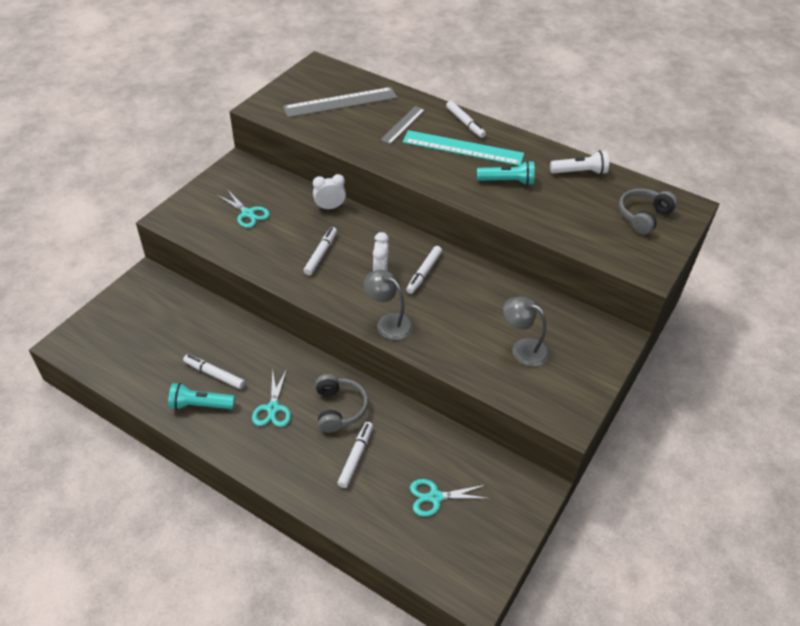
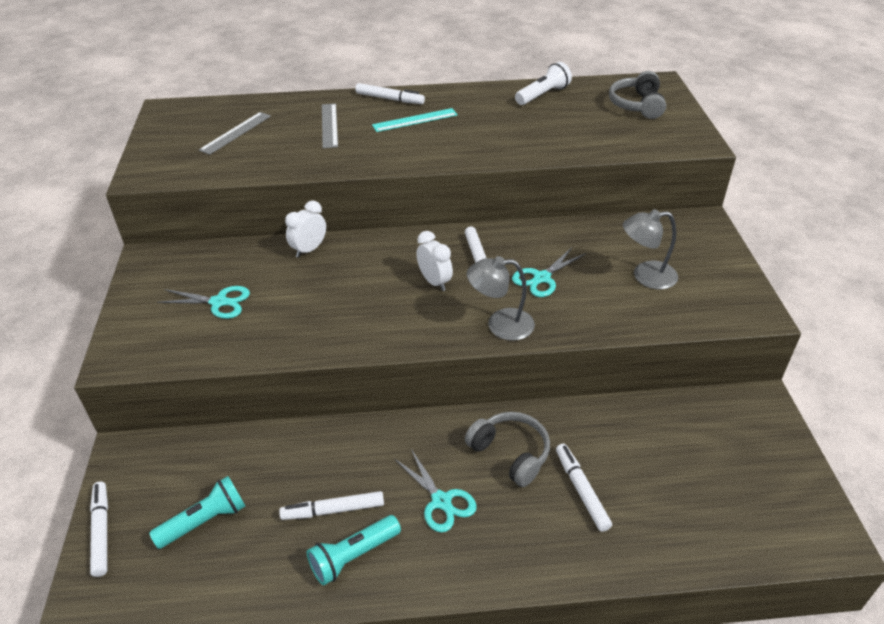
camera: 35 degrees left, 5 degrees down
(320, 254) = (352, 299): white marker -> white marker (101, 532)
(340, 102) = (236, 133): grey ruler -> grey ruler, size x0.59
(435, 497) = (695, 474): turquoise scissors -> turquoise scissors (542, 278)
(463, 148) = (415, 120): turquoise ruler -> turquoise ruler, size x0.59
(507, 181) = (492, 129): turquoise flashlight -> turquoise flashlight (205, 521)

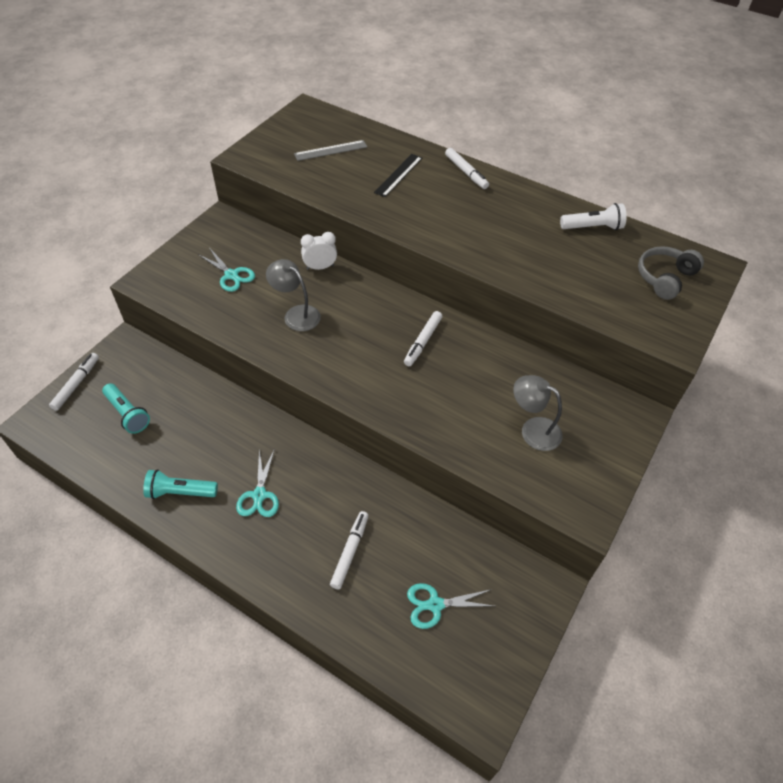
camera: 35 degrees right, 10 degrees up
(205, 521) = (128, 414): turquoise flashlight -> turquoise flashlight turned 45 degrees clockwise
(329, 125) = (398, 175): grey ruler -> black ruler
(334, 510) = (196, 456): white marker -> none
(415, 120) = (464, 201): turquoise ruler -> none
(435, 282) = (375, 340): white clock -> none
(500, 324) = (384, 400): grey lamp -> grey lamp (296, 314)
(510, 453) = (332, 495): grey headphones -> none
(542, 278) = (452, 383): turquoise scissors -> turquoise scissors (435, 605)

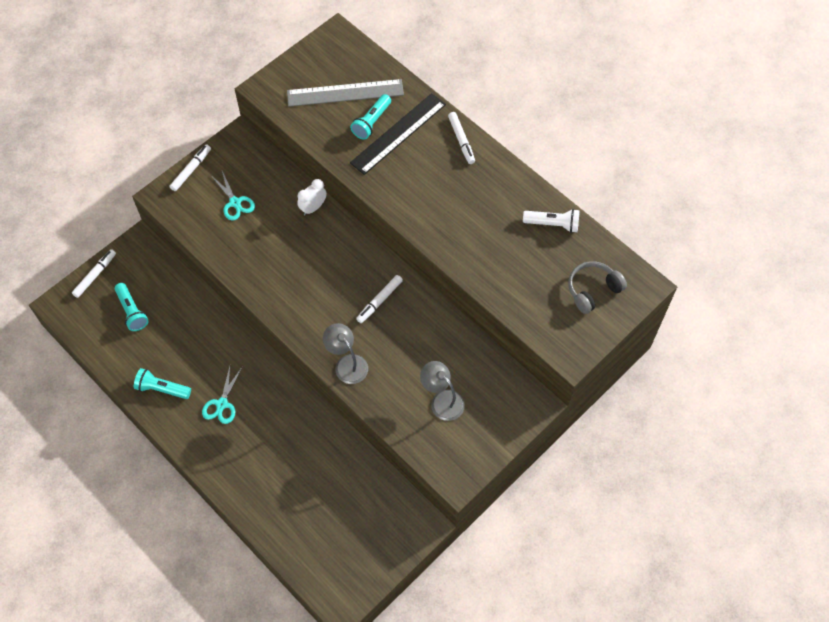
camera: 15 degrees right, 10 degrees up
(296, 314) = (281, 253): grey lamp -> grey lamp (347, 364)
(320, 267) = (313, 208): white clock -> white clock turned 45 degrees counterclockwise
(331, 150) = (345, 93): grey ruler -> grey ruler, size x1.69
(349, 552) = (279, 465): white marker -> white marker (191, 170)
(367, 170) = (371, 122): none -> turquoise flashlight
(398, 175) = (398, 133): black ruler -> black ruler, size x1.69
(435, 605) = (332, 519): turquoise scissors -> none

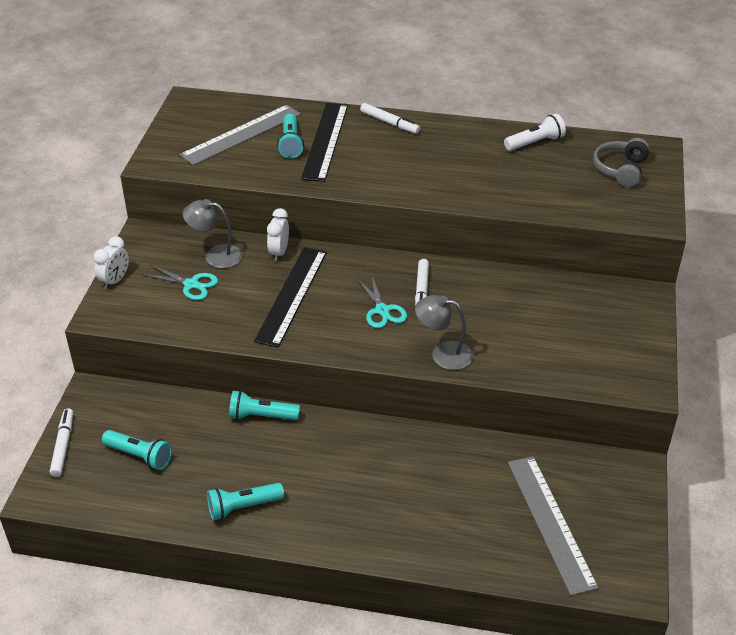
camera: 35 degrees left, 20 degrees down
(191, 170) = (115, 281): white marker -> white clock
(222, 404) = (325, 484): turquoise scissors -> turquoise scissors (382, 310)
(224, 327) = (261, 416): none -> turquoise flashlight
(291, 252) = (291, 295): none -> black ruler
(332, 524) = (550, 523): none -> grey ruler
(442, 400) = (564, 335): grey lamp -> grey lamp (216, 255)

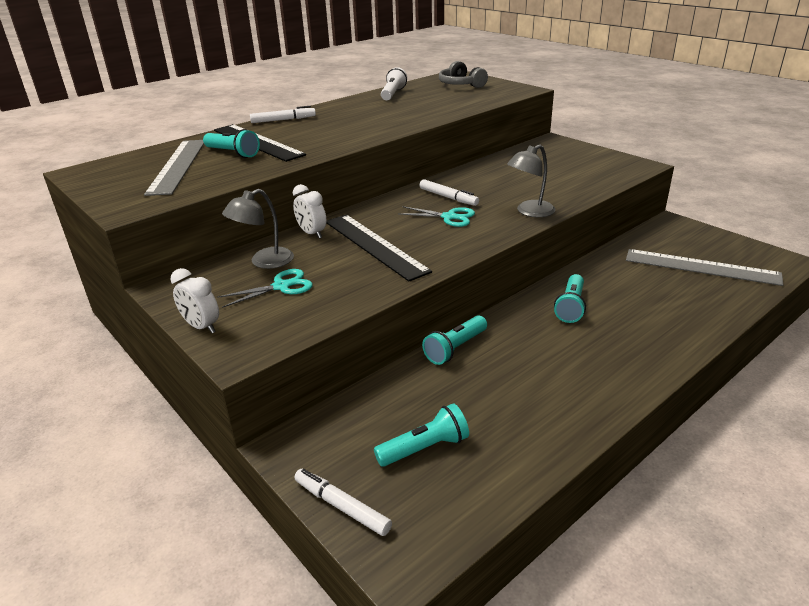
camera: 50 degrees left, 10 degrees down
(115, 281) = (201, 327): white clock -> white clock turned 150 degrees clockwise
(243, 507) = (565, 405): turquoise flashlight -> turquoise flashlight (571, 307)

